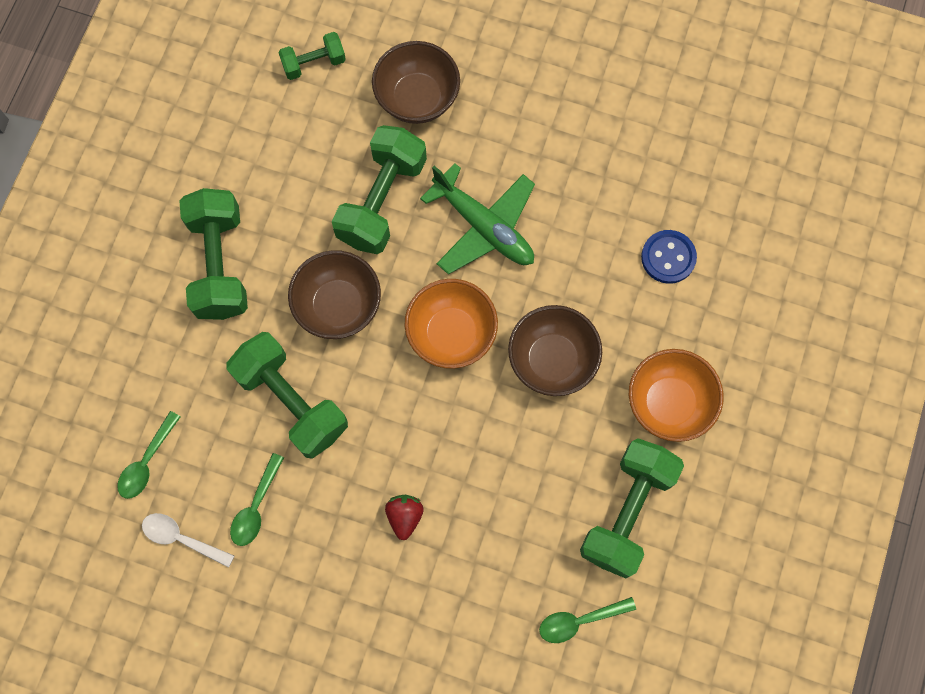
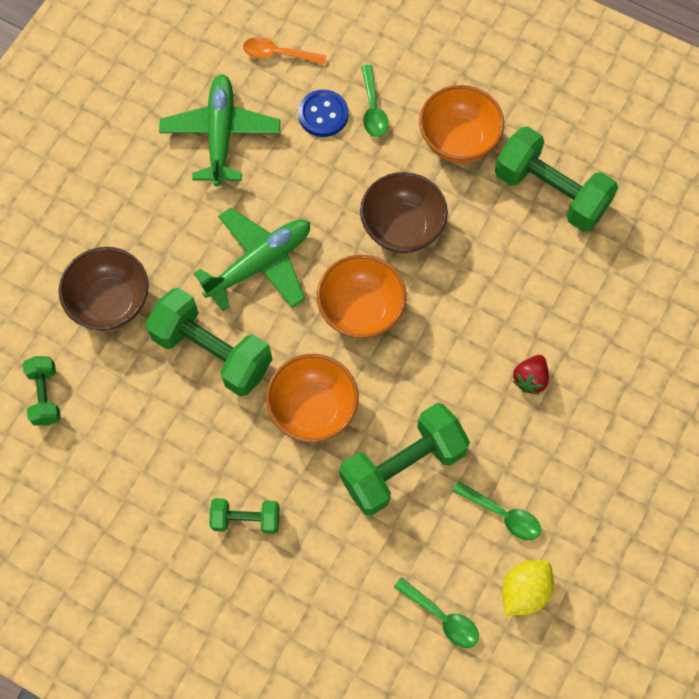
camera: 80 degrees left, 5 degrees down
(181, 538) = (524, 591): white spoon -> yellow lemon
(219, 264) = (246, 519): green dumbbell -> green dumbbell, size x0.54
(338, 306) = (313, 409): brown bowl -> orange bowl
(404, 516) = (530, 379): red strawberry -> red strawberry turned 75 degrees counterclockwise
(579, 620) = (641, 248): green spoon -> green spoon (373, 109)
(621, 161) = (221, 134): none -> green plane
(730, 199) = (278, 54): none -> orange spoon

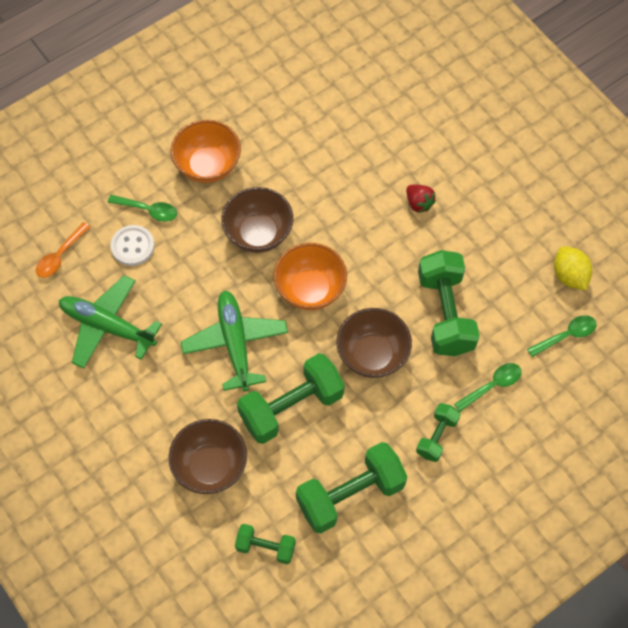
camera: 65 degrees left, 5 degrees down
(313, 409) = (372, 354): orange bowl -> brown bowl
(323, 114) = (132, 246): blue button -> white button
(502, 515) = (510, 265): green spoon -> green spoon (492, 385)
(550, 192) = (283, 126): green dumbbell -> green dumbbell (350, 495)

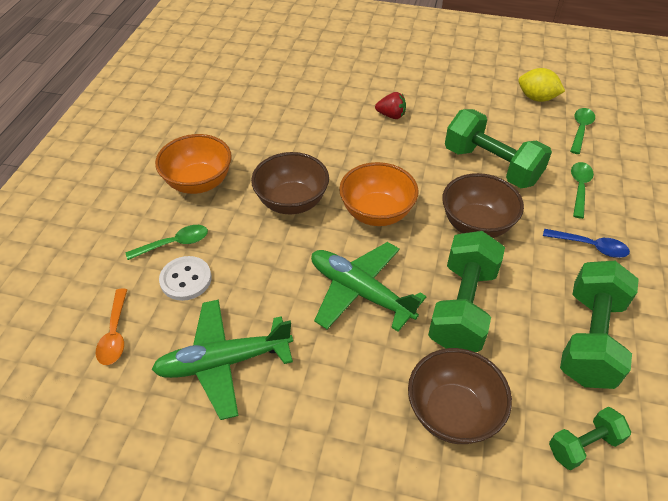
camera: 40 degrees left, 15 degrees down
(437, 436) = (590, 246): green dumbbell -> blue spoon

